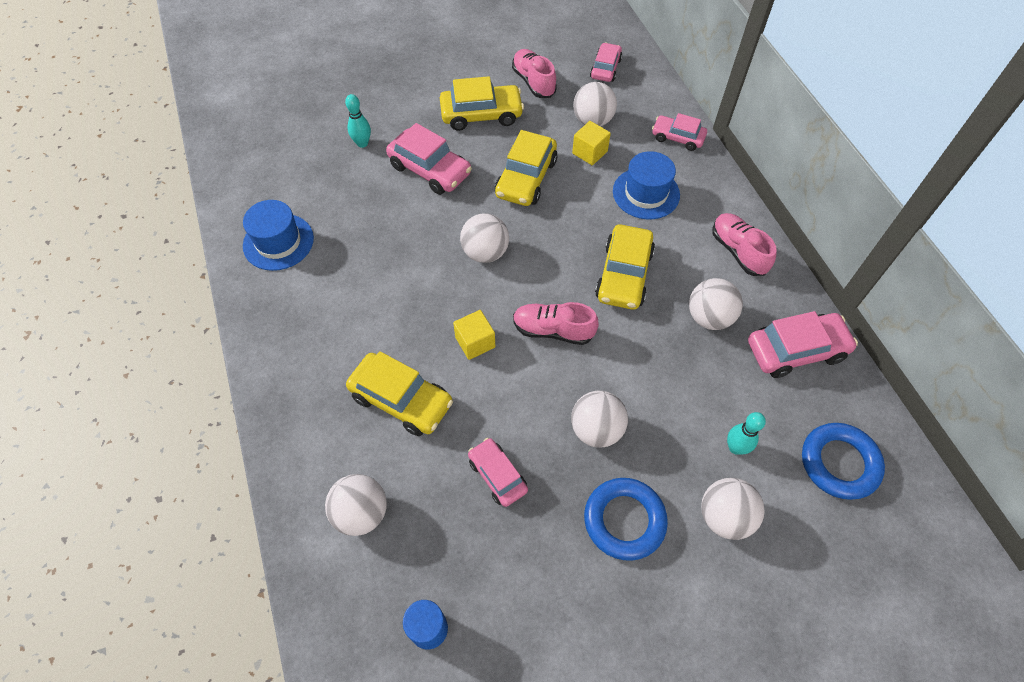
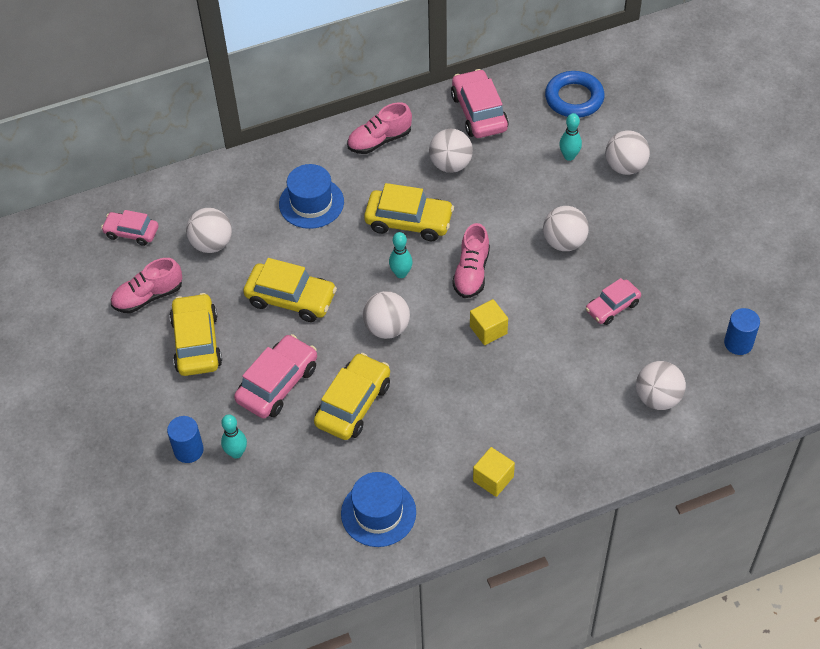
camera: 90 degrees left, 5 degrees down
(371, 113) = (188, 450): none -> blue cylinder
(401, 400) = (552, 381): yellow car -> yellow car (353, 404)
(554, 266) = (401, 273): none -> turquoise bowling pin
(589, 152) = (256, 246): yellow cube -> yellow cube (493, 479)
(624, 520) = (637, 225): blue ring -> none
(677, 138) = (238, 176): pink car -> none

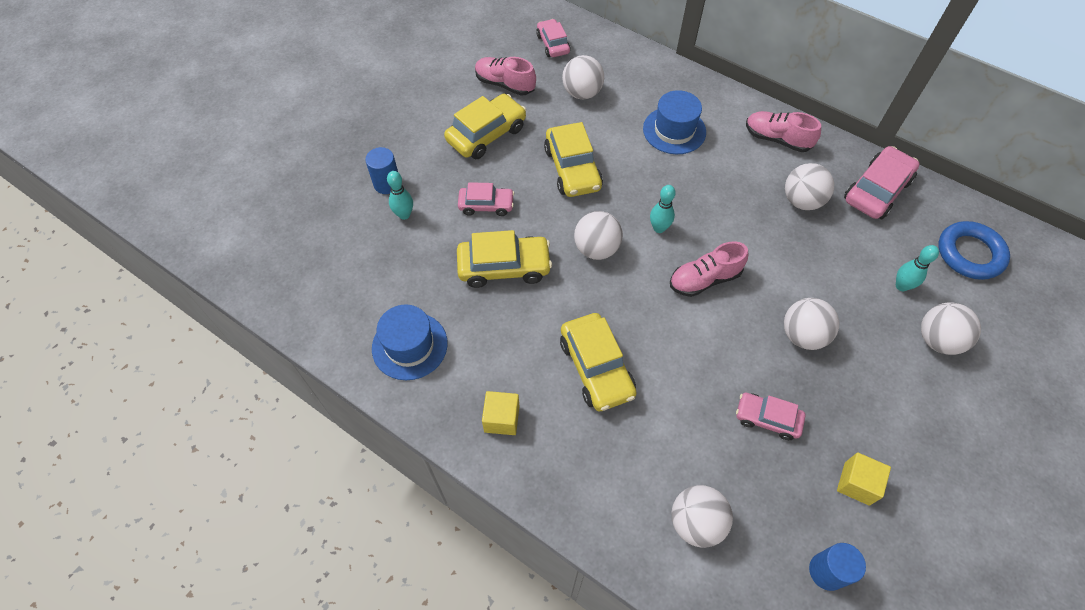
camera: 55 degrees right, 5 degrees up
(277, 384) = (486, 205): pink car -> pink car, size x0.63
(409, 222) = (715, 204): yellow car -> yellow car (596, 368)
(488, 330) = (655, 326): yellow cube -> yellow cube (856, 483)

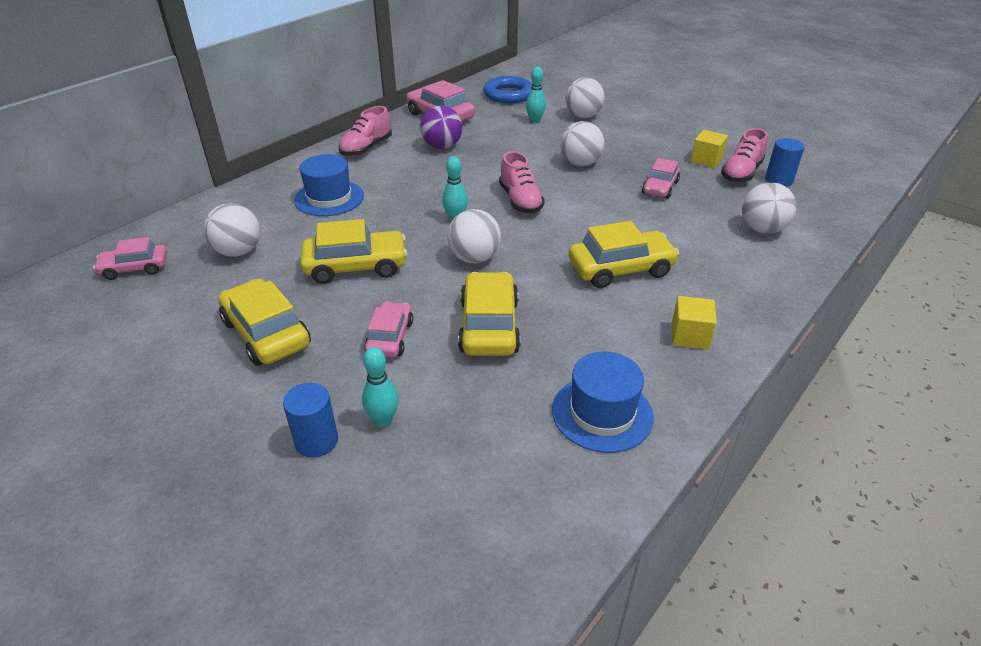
camera: 85 degrees left, 20 degrees down
(505, 84) = (181, 313): pink shoe -> pink shoe (741, 173)
(801, 201) = (442, 146): white ball -> purple ball

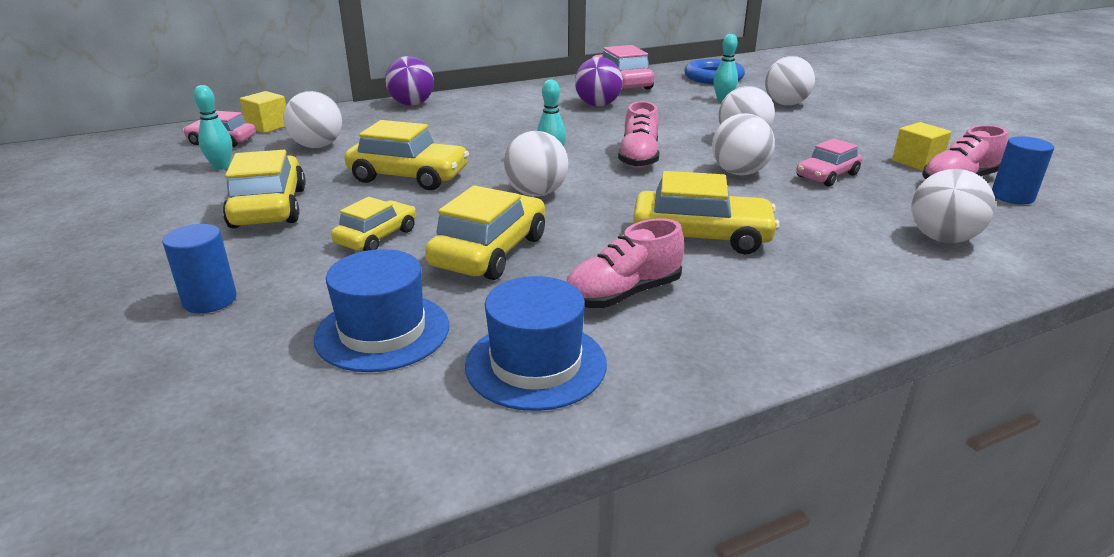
camera: 25 degrees right, 10 degrees down
(277, 179) = (412, 104): none -> purple ball
(329, 198) = (443, 124): blue hat -> blue hat (382, 331)
(366, 148) = (519, 96): pink shoe -> pink shoe (622, 294)
(383, 420) = (291, 301): turquoise bowling pin -> turquoise bowling pin (221, 167)
(390, 338) = (376, 237): pink car -> yellow car
(601, 199) = (739, 173): none -> white ball
(690, 336) = (732, 319): yellow cube -> yellow cube (268, 126)

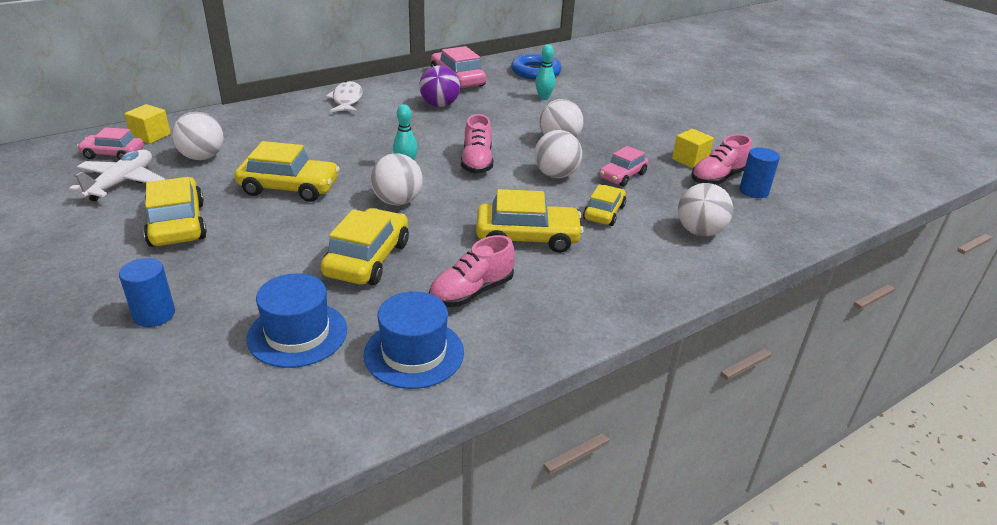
camera: 10 degrees left, 5 degrees up
(221, 167) = (122, 183): turquoise bowling pin -> white plane
(376, 237) = (275, 249): yellow car -> yellow car (604, 213)
(412, 104) = (276, 107): purple ball -> none
(491, 99) = (347, 100): none -> white fish
(785, 104) = (594, 101): white ball -> none

